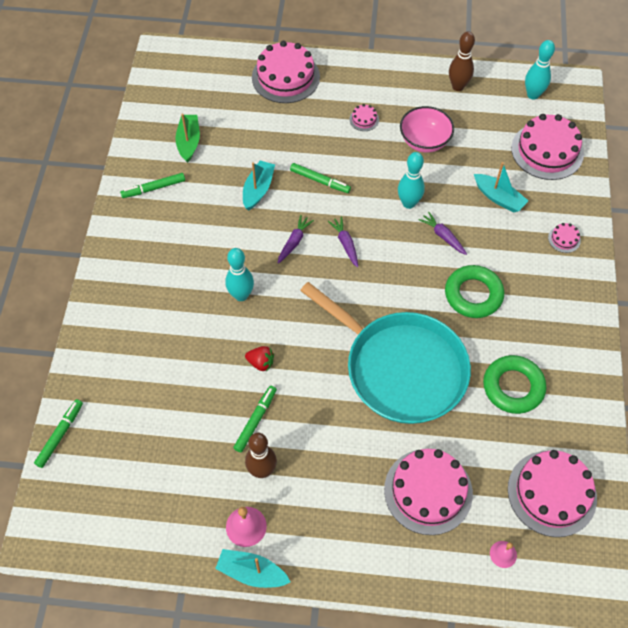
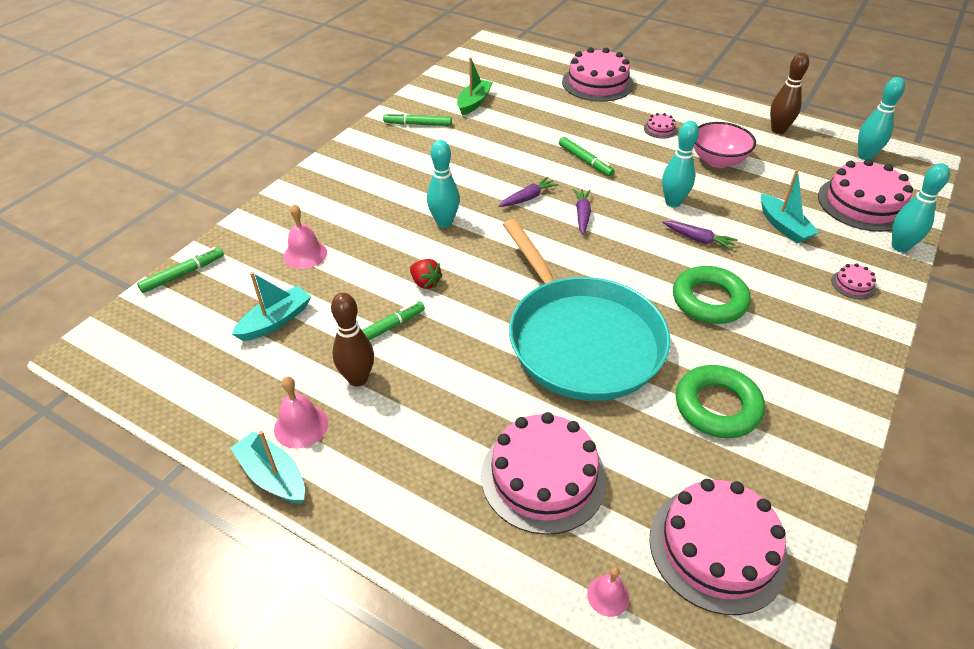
camera: 25 degrees right, 15 degrees down
(148, 373) = (305, 254): none -> pink bell
(258, 189) = (517, 151): turquoise boat -> turquoise boat (275, 321)
(443, 236) = (698, 239): purple carrot -> purple carrot turned 135 degrees clockwise
(584, 188) = (900, 247): none -> turquoise bowling pin

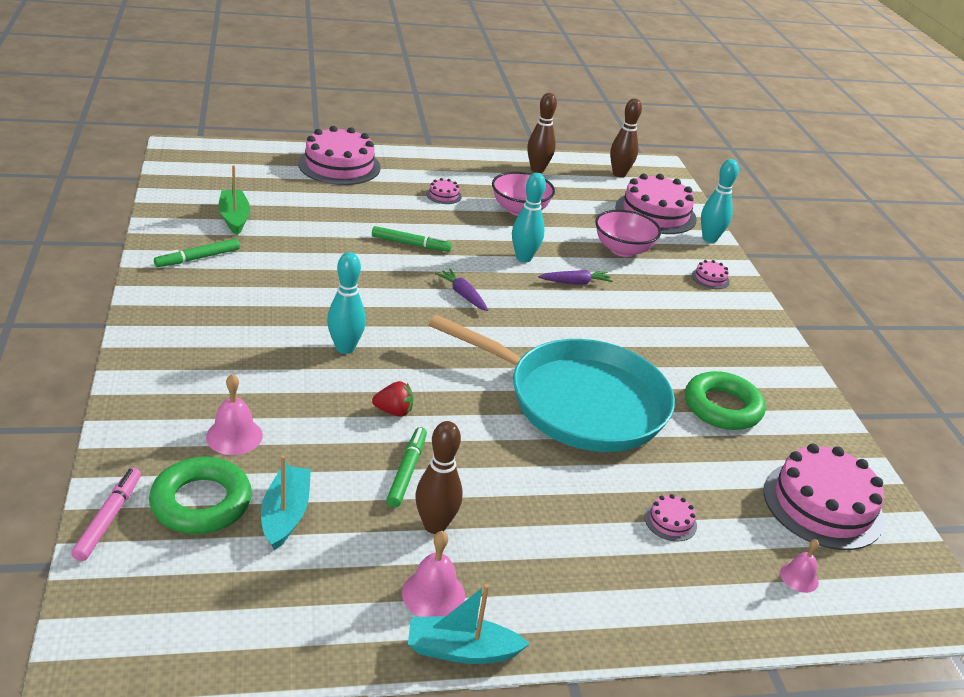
camera: 45 degrees left, 10 degrees down
(183, 274) = (108, 518): green marker -> pink marker
(528, 198) = (398, 296): purple carrot -> none
(543, 477) = (670, 521): pink cake -> pink cake, size x0.42
(709, 300) = (634, 329): green ring -> green ring (201, 502)
(783, 226) = (622, 250): turquoise boat -> pink bowl
(865, 156) = (619, 174): turquoise bowling pin -> brown bowling pin

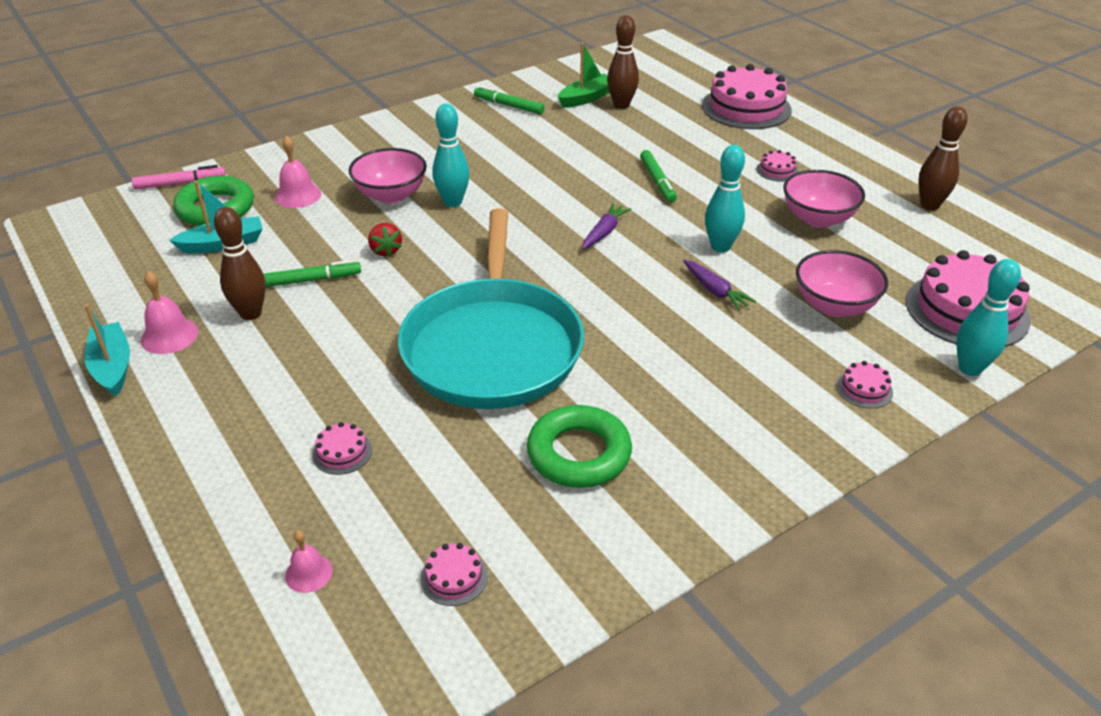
camera: 70 degrees right, 5 degrees up
(296, 378) = (391, 195): none -> pink bowl
(619, 174) = (1023, 260): brown bowling pin -> brown bowling pin (621, 105)
(823, 505) = (454, 577): pink cake -> pink cake, size x0.42

